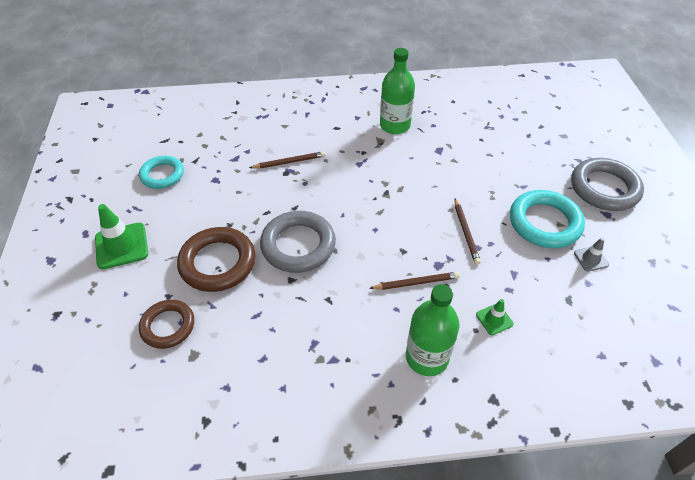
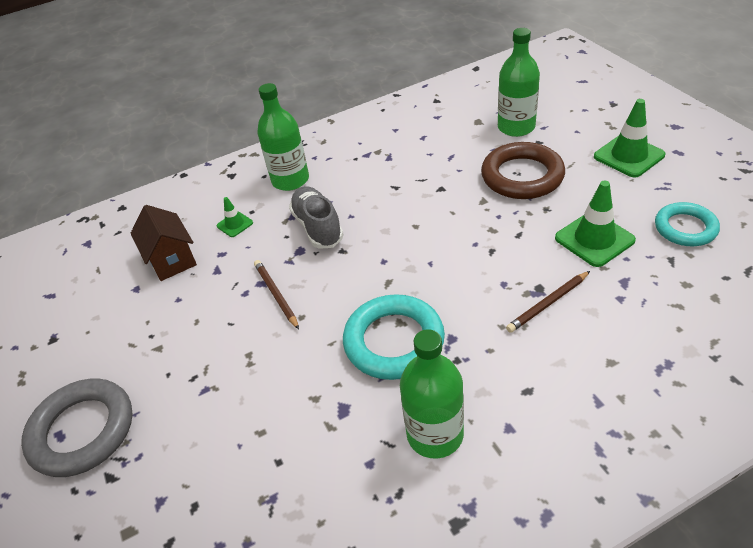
camera: 165 degrees right, 5 degrees down
(168, 326) = (516, 127): brown ring -> green bottle
(223, 189) = (594, 239): none -> green traffic cone
(298, 245) = (456, 217): grey ring -> none
(416, 283) = (317, 227): brown pencil -> grey shoe
(544, 223) = (178, 342): turquoise ring -> turquoise ring (394, 341)
(557, 301) = (171, 259): none -> brown house
(591, 259) = (127, 316): grey traffic cone -> none

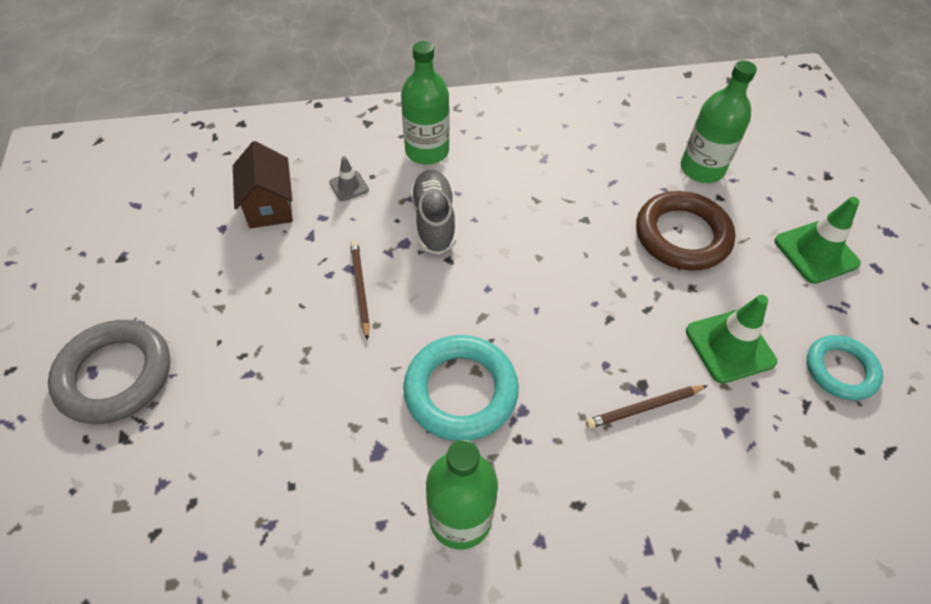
camera: 10 degrees right, 10 degrees up
(235, 224) = (349, 186): green traffic cone -> grey traffic cone

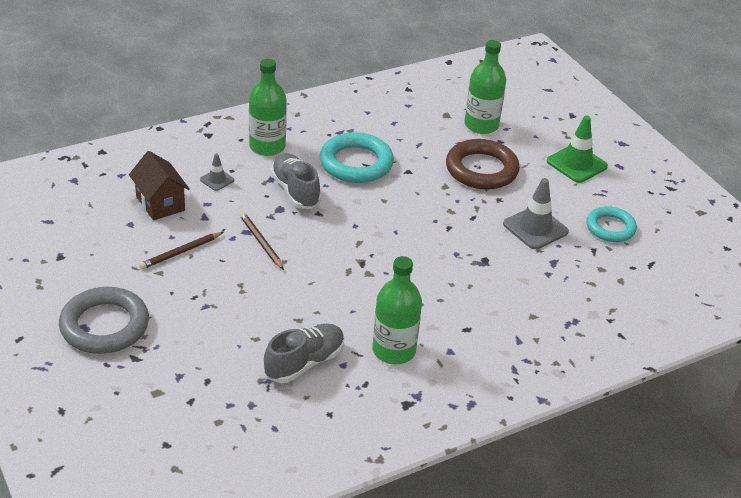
camera: 20 degrees left, 15 degrees down
(330, 507) = (304, 363): none -> grey shoe
(460, 391) = (363, 286): turquoise ring -> turquoise ring (356, 163)
(644, 407) = (490, 271): brown pencil -> brown pencil (180, 252)
(730, 346) = (535, 228): green traffic cone -> grey traffic cone

